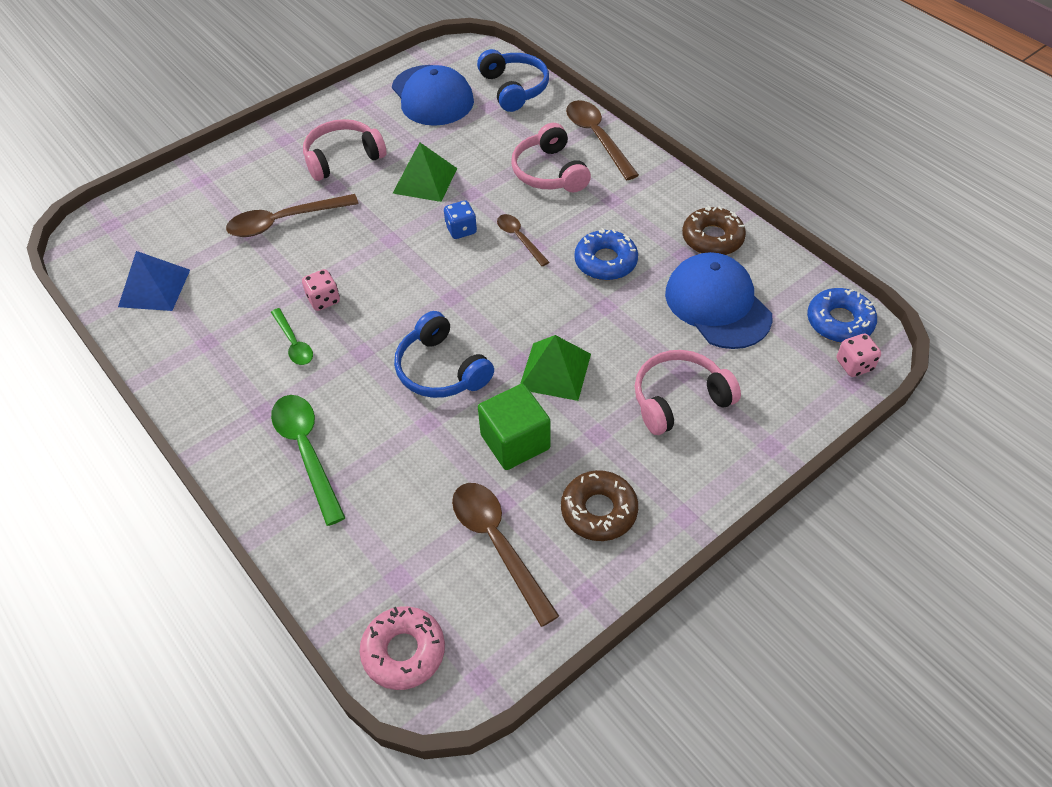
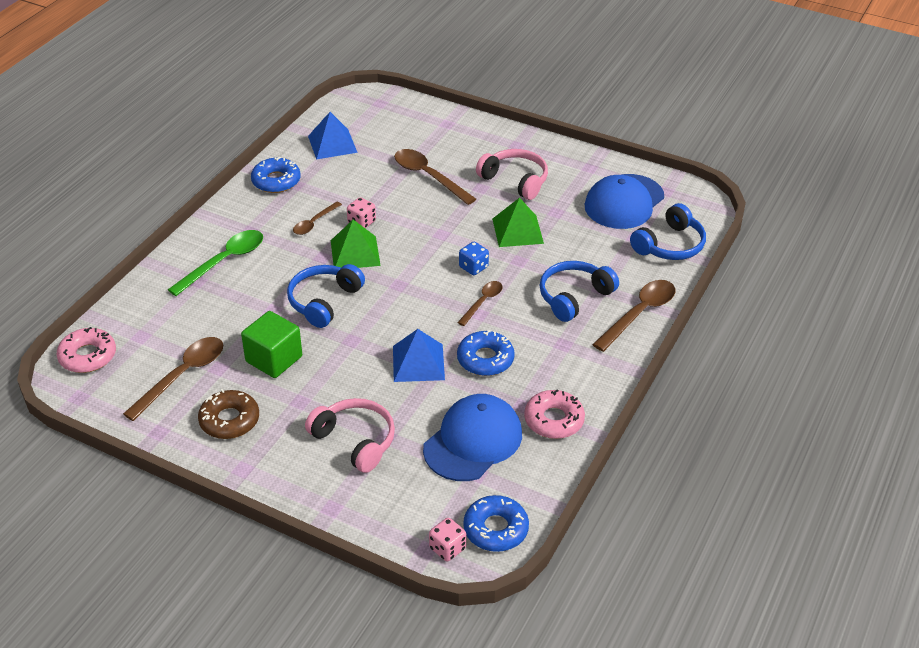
camera: 65 degrees right, 10 degrees down
(184, 360) = (276, 181): none -> blue donut
(294, 343) = (314, 223): green spoon -> brown spoon
(550, 172) = (574, 297): pink headphones -> blue headphones
(555, 371) = (351, 361): green pyramid -> green pyramid (355, 252)
(585, 315) = (418, 363): none -> blue pyramid
(712, 238) = (554, 420): brown donut -> pink donut

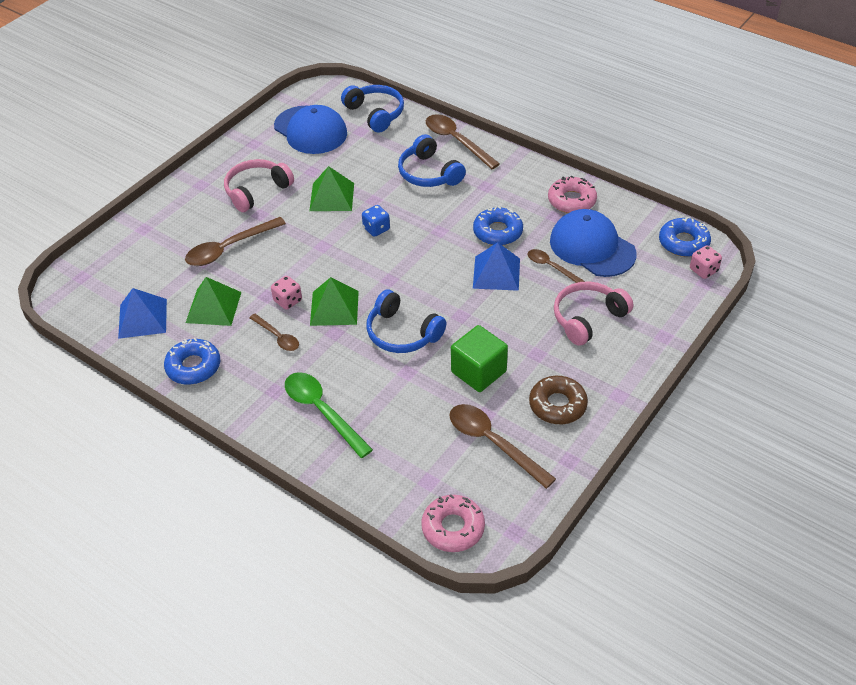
camera: 80 degrees left, 5 degrees up
(349, 180) = (213, 307): none -> green pyramid
(482, 302) = (425, 227): brown spoon -> brown spoon (551, 267)

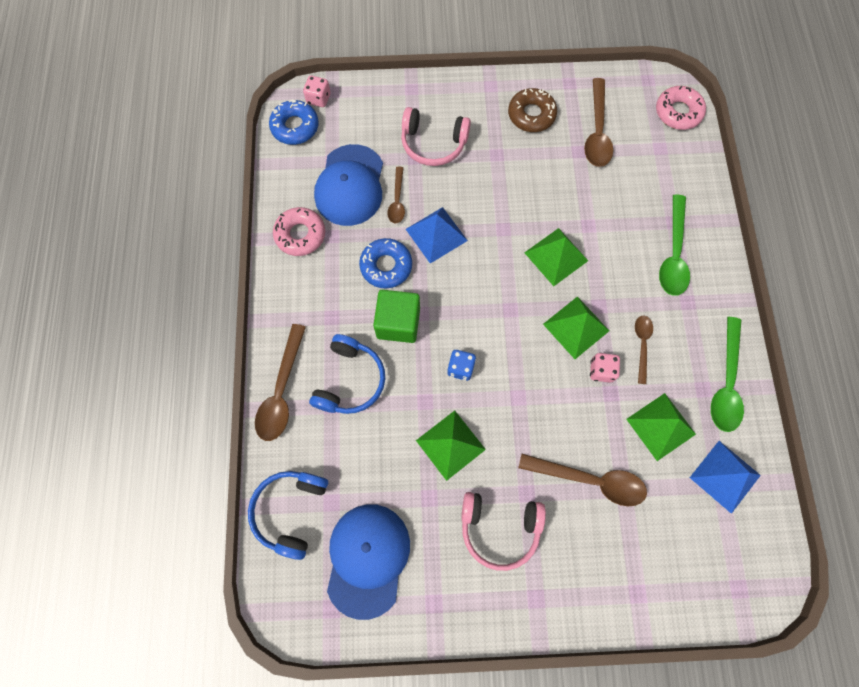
camera: 130 degrees left, 25 degrees up
(193, 367) = (725, 383): blue donut -> green spoon
(402, 333) = (556, 256): blue headphones -> green pyramid
(478, 372) = (546, 180): green cube -> green cube (398, 323)

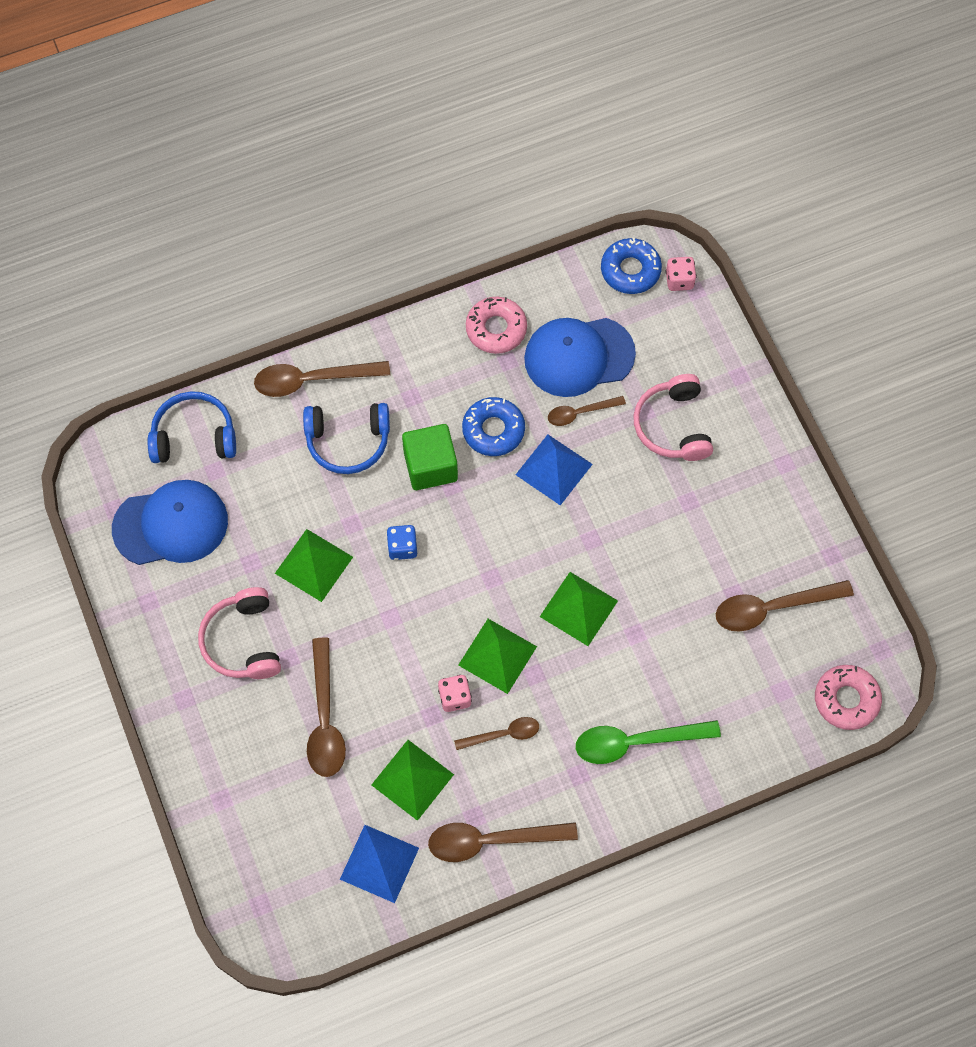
camera: 70 degrees right, 5 degrees down
(531, 115) = (763, 524): brown donut -> none
(725, 383) = (491, 840): green spoon -> brown spoon

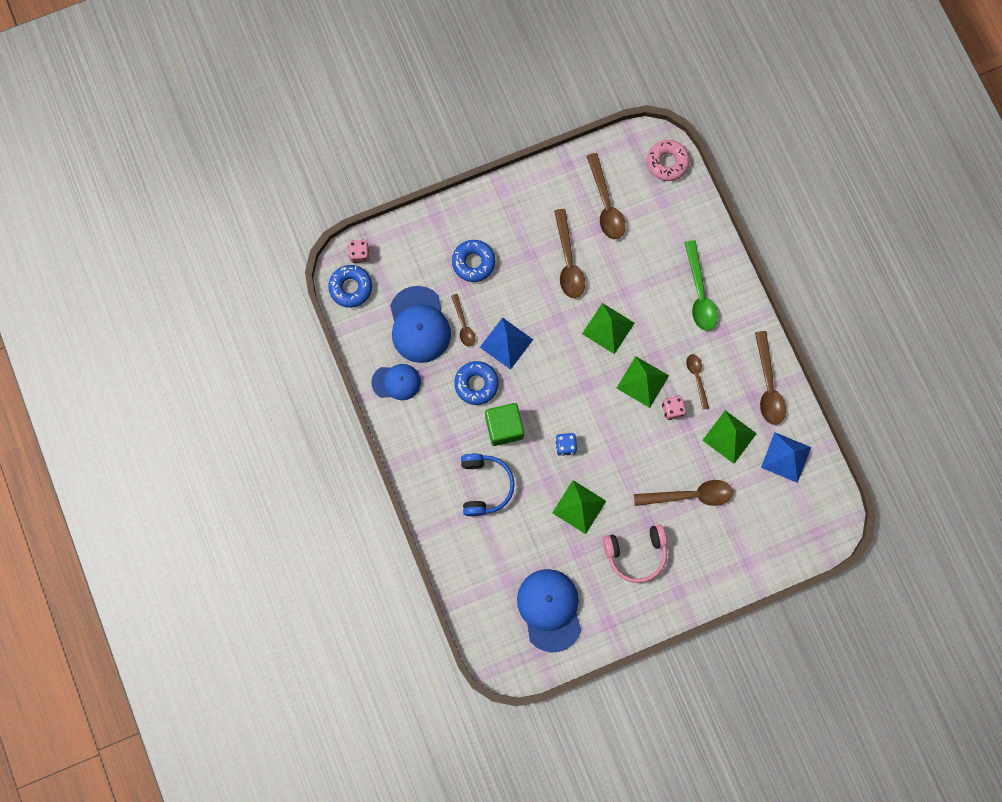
camera: 90 degrees left, 10 degrees up
(194, 436) = (481, 597): blue headphones -> none
(312, 380) = (436, 512): brown spoon -> brown spoon (568, 261)
(496, 329) = (396, 382): pink donut -> blue cap
(673, 426) = (473, 262): pink headphones -> blue donut

